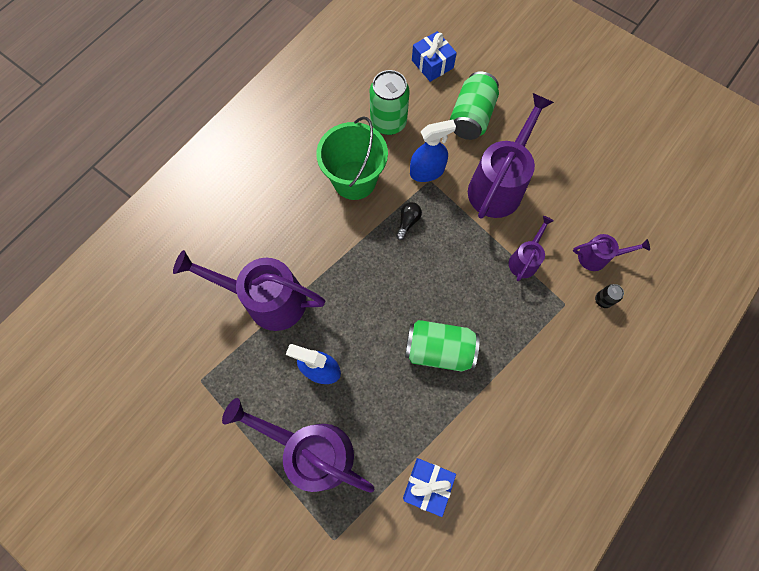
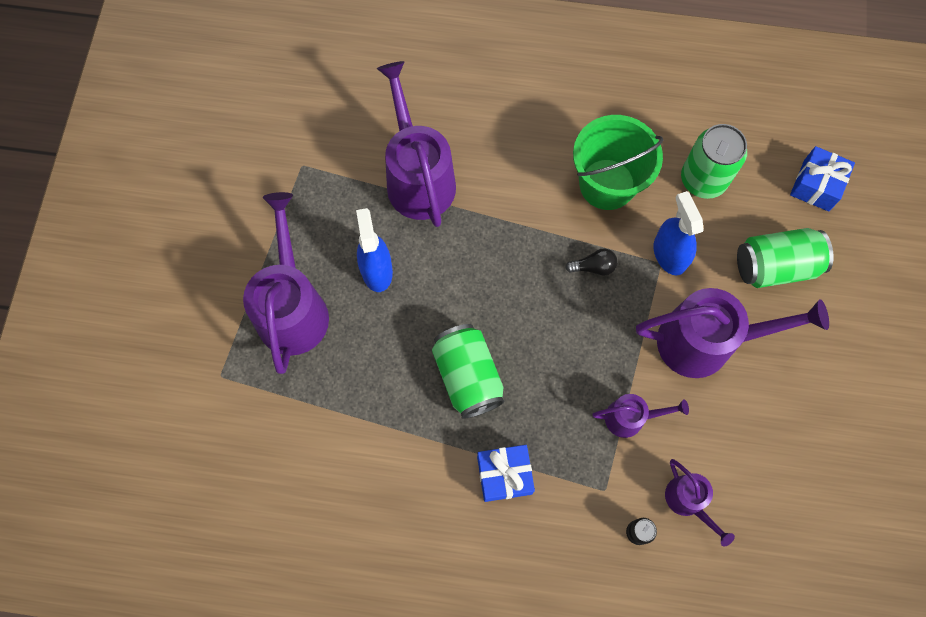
camera: 60 degrees right, 0 degrees up
(427, 171) = (669, 254): blue spray bottle -> blue spray bottle turned 150 degrees counterclockwise
(427, 485) = (320, 439): blue gift -> blue gift (504, 475)

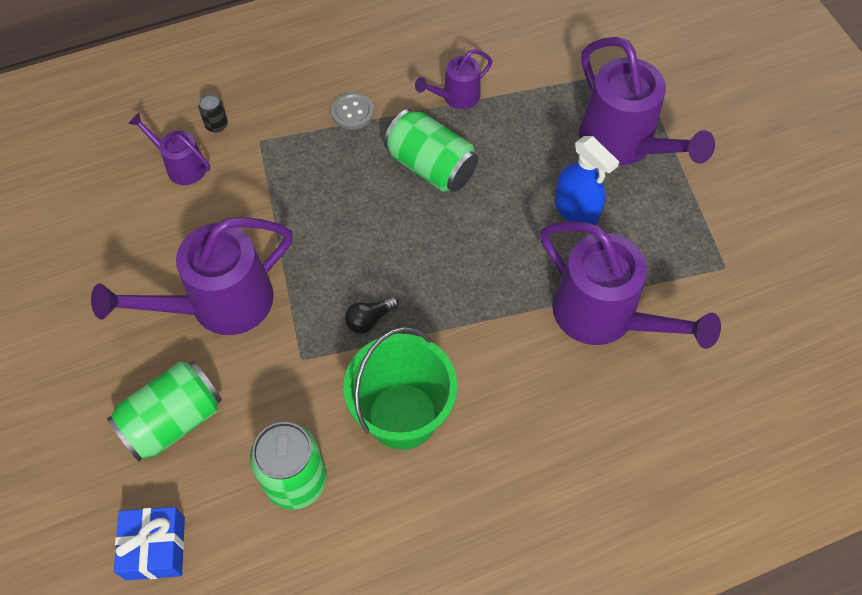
camera: 150 degrees right, 10 degrees down
(504, 475) = (352, 112): blue gift -> grey button
(631, 418) = (263, 204): purple watering can -> purple watering can (456, 97)
(669, 254) = (296, 373): blue spray bottle -> none

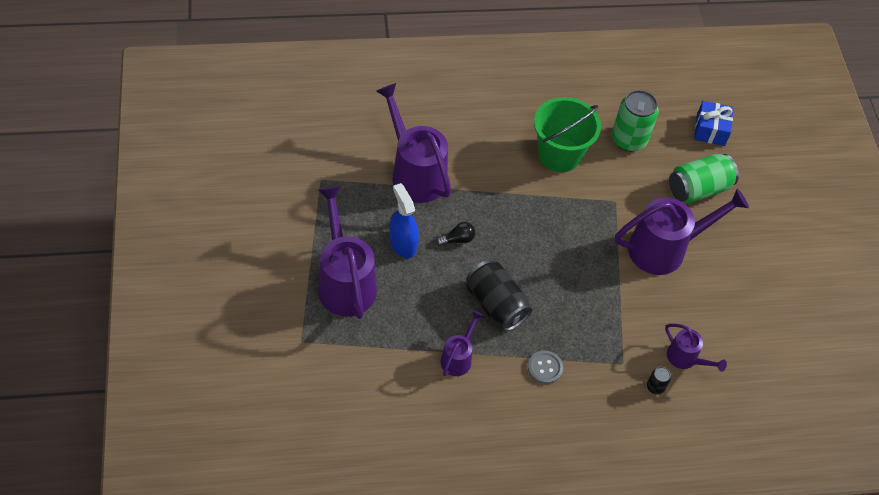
camera: 170 degrees left, 5 degrees down
(369, 319) = (567, 212): black light bulb -> black light bulb (457, 239)
(431, 166) = (496, 305): green can -> black can
(456, 97) = (458, 357): purple watering can -> purple watering can turned 45 degrees counterclockwise

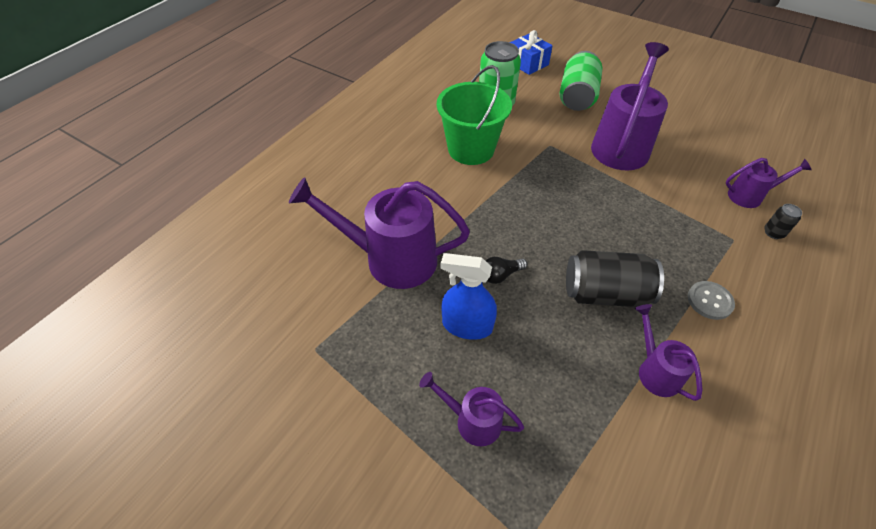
camera: 45 degrees left, 5 degrees down
(344, 281) = (471, 420): purple watering can -> purple watering can, size x0.51
(457, 239) = (501, 275): black light bulb -> black light bulb turned 135 degrees counterclockwise

